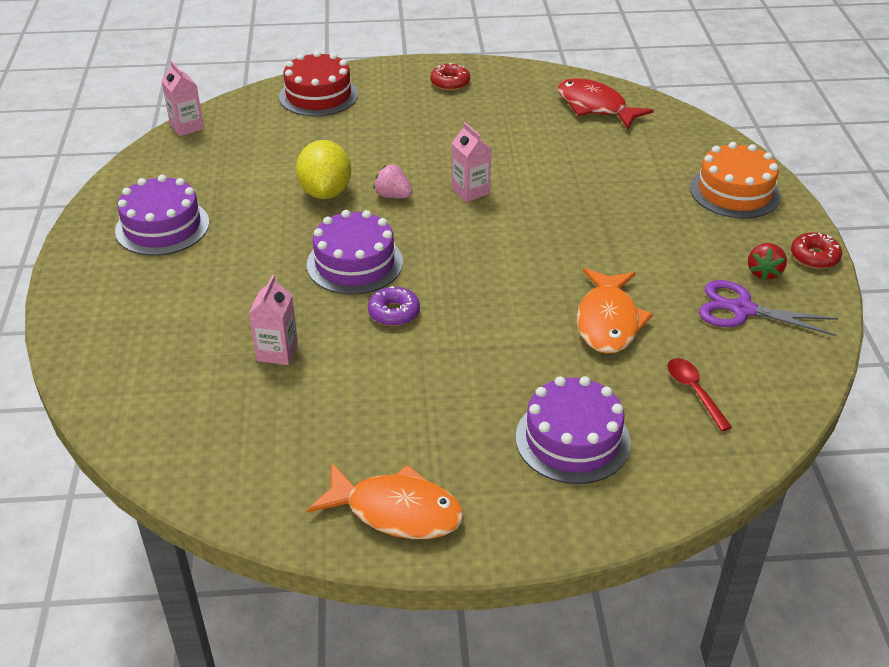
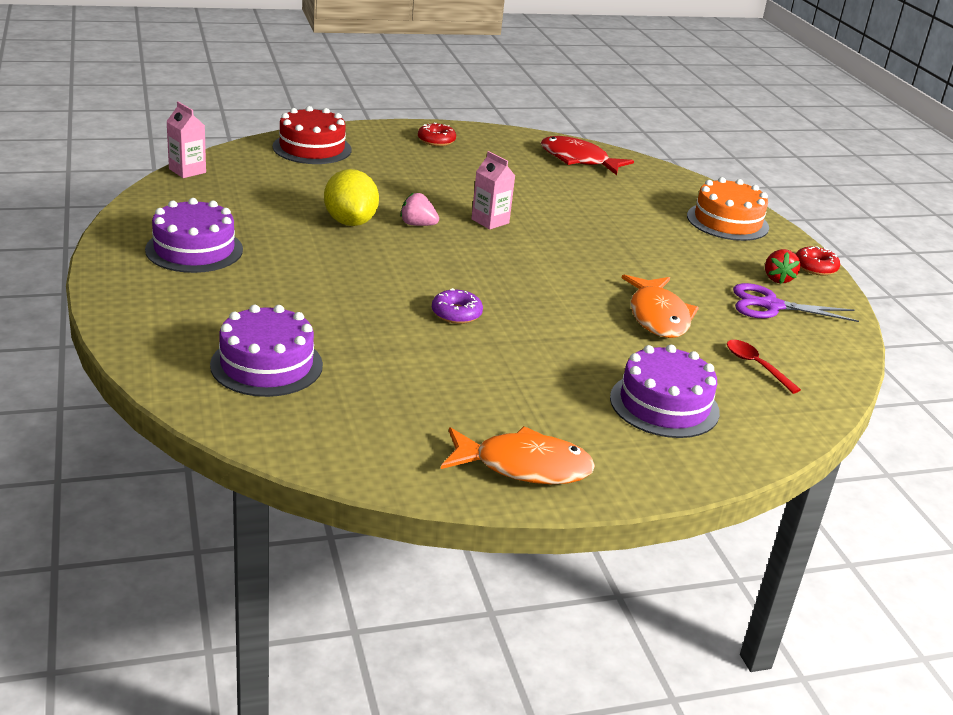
camera: 15 degrees left, 10 degrees down
(277, 352) = (354, 346): pink carton -> none
(355, 263) = (402, 276): purple cake -> purple cake (266, 365)

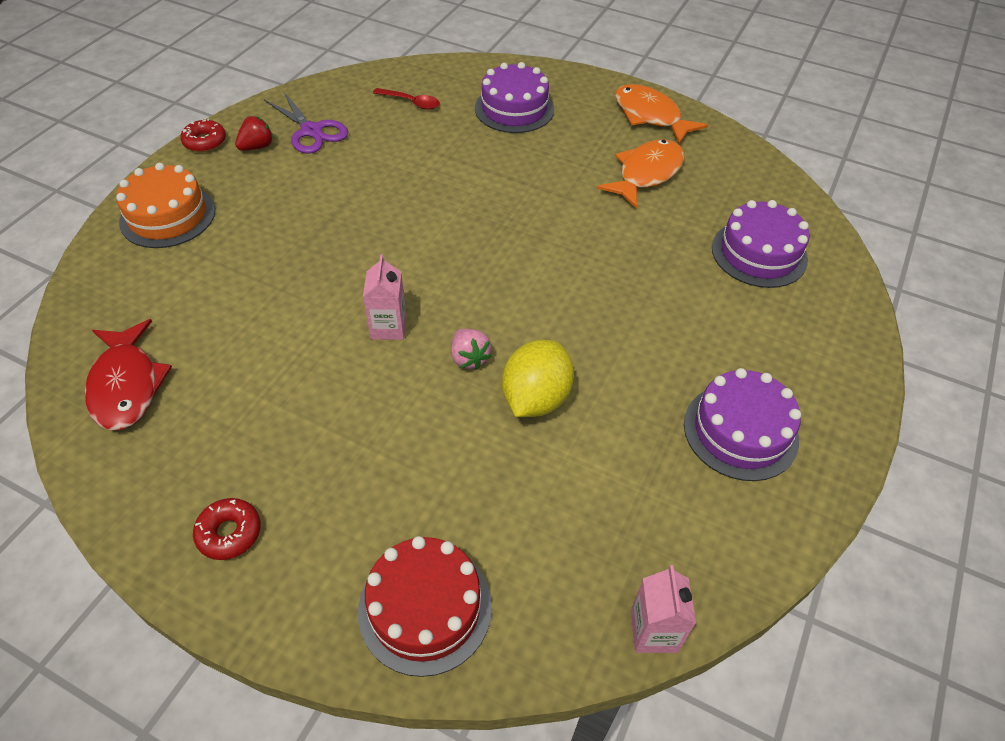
camera: 135 degrees left, 20 degrees up
(456, 313) = (563, 233): purple donut -> none
(658, 316) = (411, 161): orange fish -> orange fish (646, 174)
(756, 366) = (411, 102): red spoon -> red spoon turned 75 degrees counterclockwise

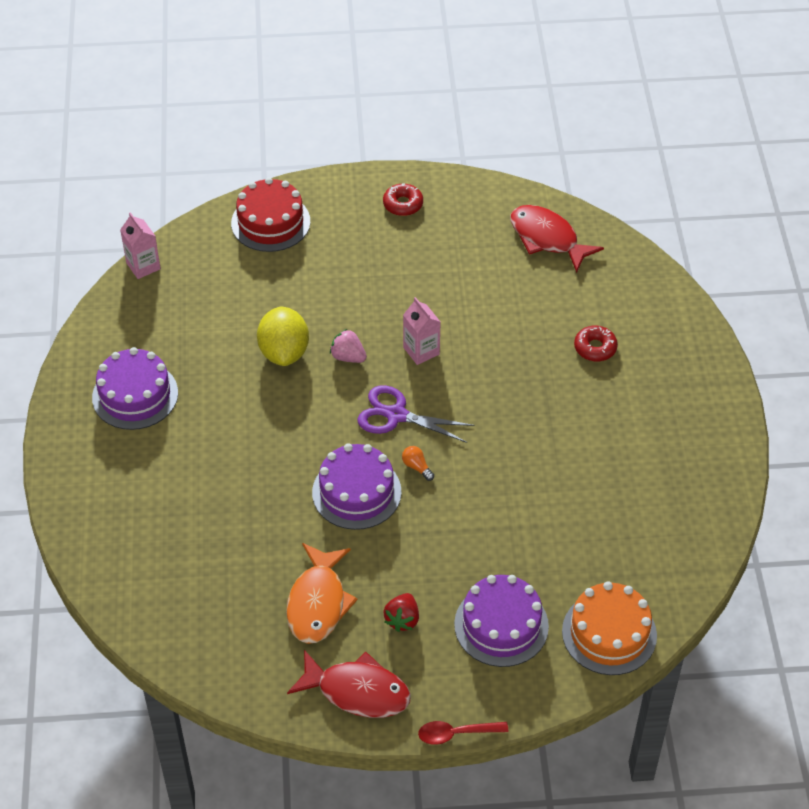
camera: 150 degrees right, 0 degrees up
(167, 216) = (671, 352): orange cake -> orange cake (609, 633)
(205, 142) = (733, 431): red donut -> red donut (595, 348)
(257, 147) = (684, 449): red strawberry -> red strawberry (402, 619)
(311, 131) = (659, 491): purple scissors -> purple scissors (396, 415)
(411, 102) = (606, 578): red spoon -> red spoon (456, 734)
(487, 229) = (417, 467): none -> orange light bulb
(650, 116) = (357, 691): orange fish -> red fish
(759, 253) = (175, 558): purple cake -> purple cake (356, 492)

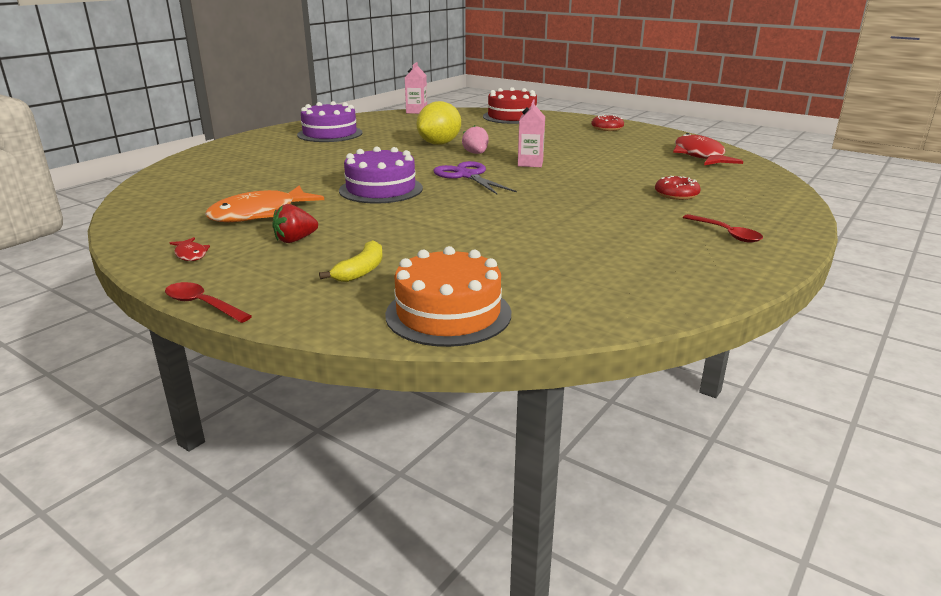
camera: 40 degrees right, 25 degrees down
(357, 691) = (190, 254): red fish -> red fish, size x0.45
(417, 467) = (442, 194): orange light bulb -> none
(501, 625) = (361, 271): purple cake -> yellow banana
(679, 402) = (726, 234): none -> red spoon

